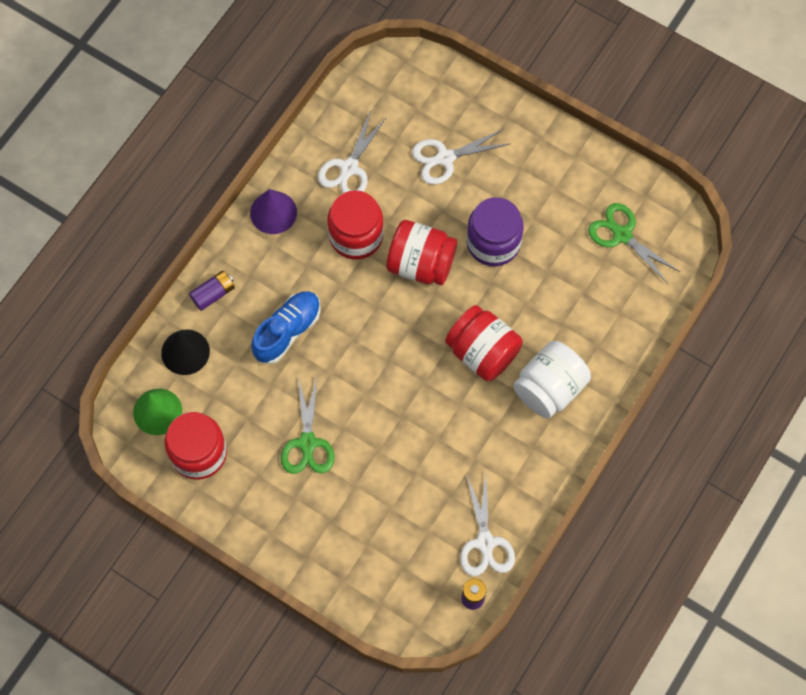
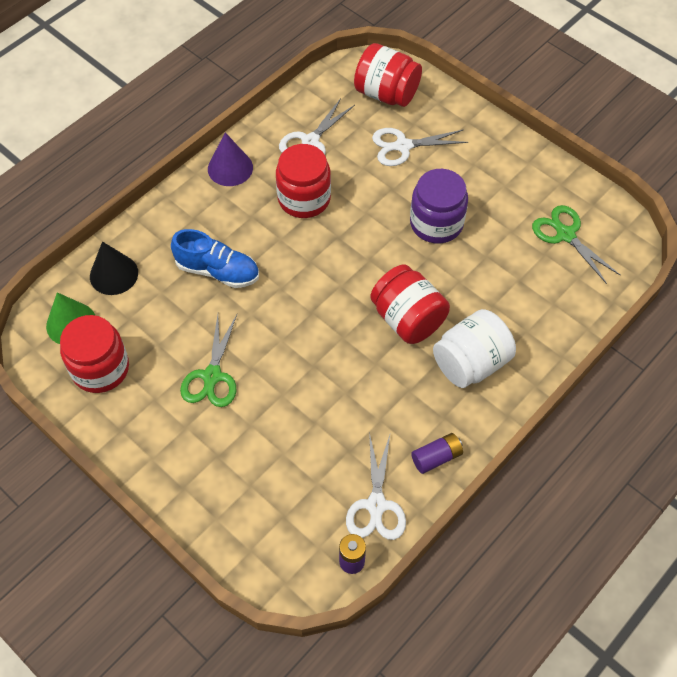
camera: 10 degrees right, 10 degrees down
(213, 294) = (155, 228): purple battery -> purple battery (436, 457)
(287, 331) = (218, 271): blue shoe -> blue shoe turned 60 degrees clockwise
(421, 264) = (361, 231): red jar -> red jar (386, 93)

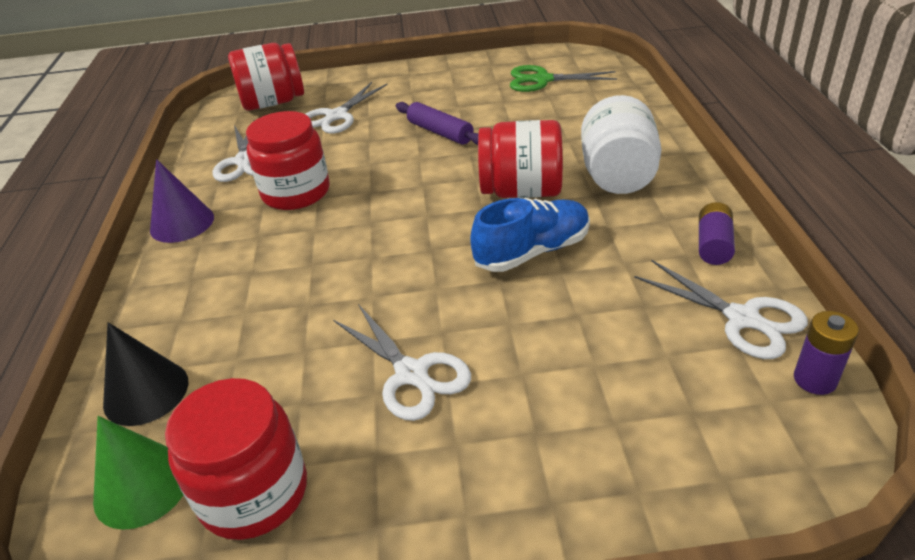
camera: 45 degrees left, 20 degrees down
(212, 376) = (411, 373): green scissors -> white scissors
(218, 271) = (282, 294): blue shoe -> blue shoe (532, 252)
(436, 223) = (440, 132): purple jar -> purple rolling pin

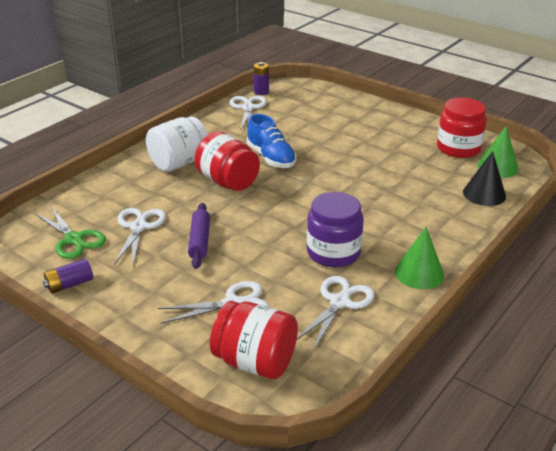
camera: 140 degrees left, 5 degrees down
(182, 223) = (419, 273): purple cone -> green cone
(296, 192) = (333, 252): red jar -> purple jar
(411, 373) = (374, 149): white scissors -> white scissors (138, 227)
(532, 252) = (271, 158): blue shoe -> blue shoe turned 135 degrees counterclockwise
(713, 245) = (208, 125): purple battery -> purple battery (69, 284)

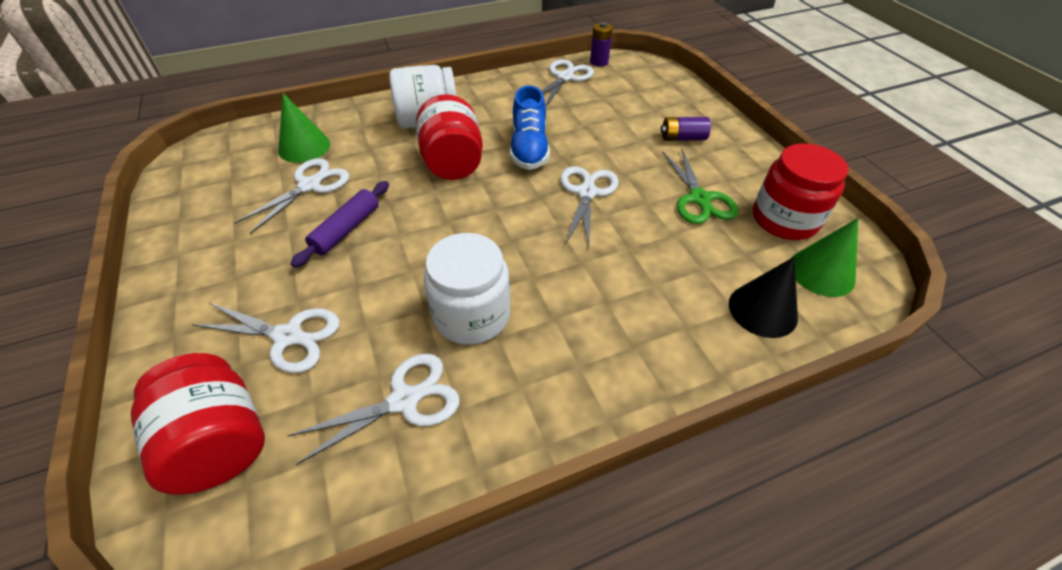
camera: 30 degrees right, 15 degrees up
(69, 284) = (177, 229): purple battery -> purple battery (682, 138)
(74, 239) = (240, 176): green scissors -> green scissors (699, 199)
(333, 252) = (472, 315): purple jar -> white jar
(335, 171) = (586, 193): none -> white scissors
(419, 273) = (550, 405): green cone -> green cone (304, 147)

